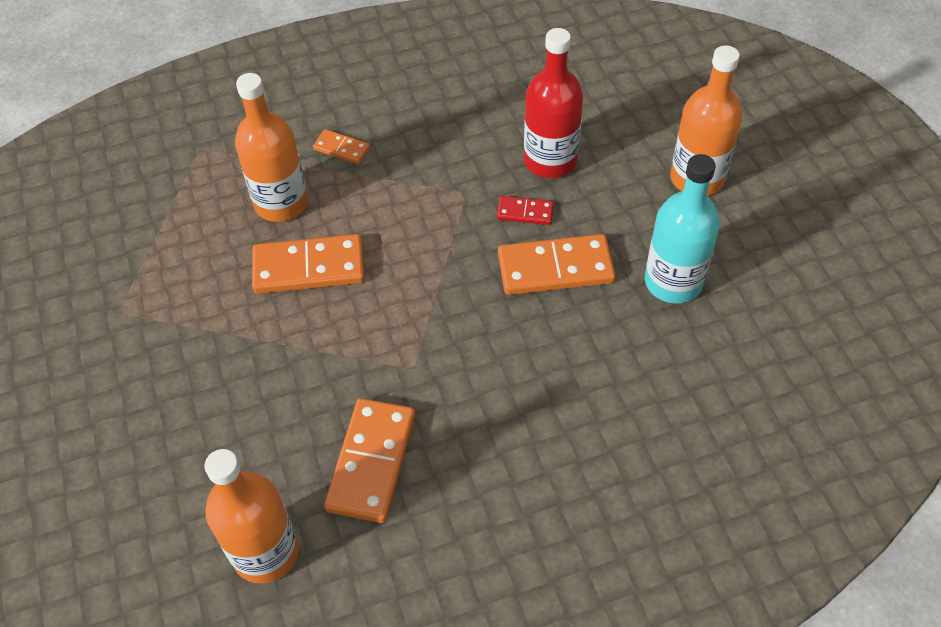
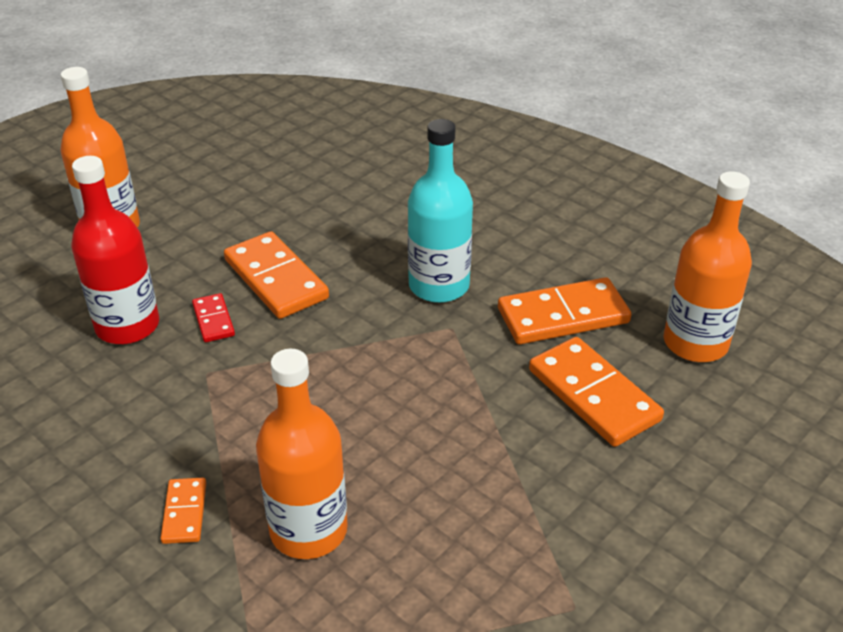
camera: 120 degrees left, 15 degrees down
(309, 268) = (389, 455): orange domino -> orange domino (593, 395)
(673, 282) = (250, 211): turquoise bottle -> turquoise bottle (439, 286)

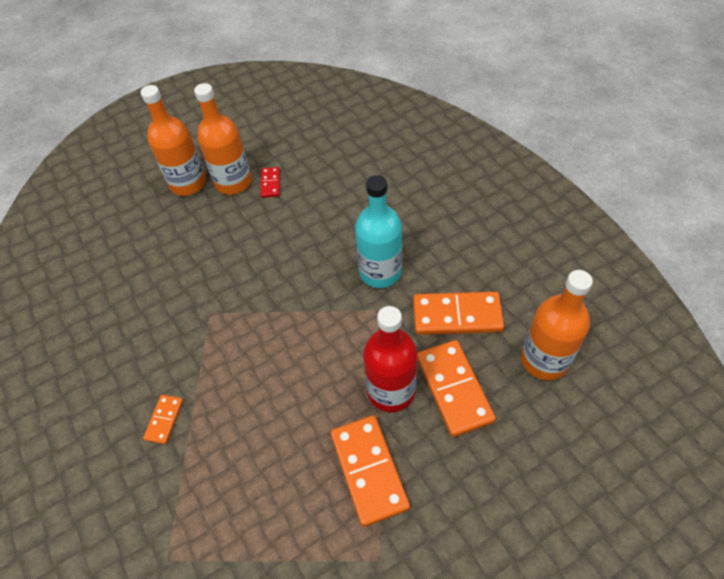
camera: 20 degrees right, 15 degrees up
(127, 326) = (174, 266): red bottle -> red bottle (391, 391)
(213, 320) = (227, 272): red domino -> red domino (270, 183)
(276, 279) = (276, 245): orange domino -> orange domino (369, 470)
(308, 530) = (232, 453): orange bottle -> orange bottle (233, 182)

